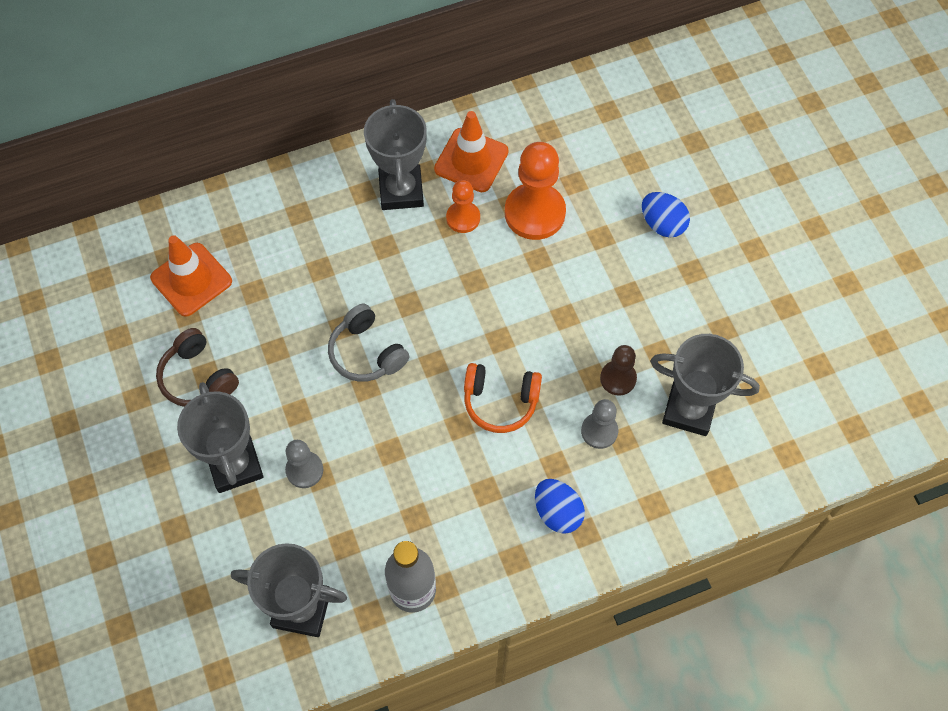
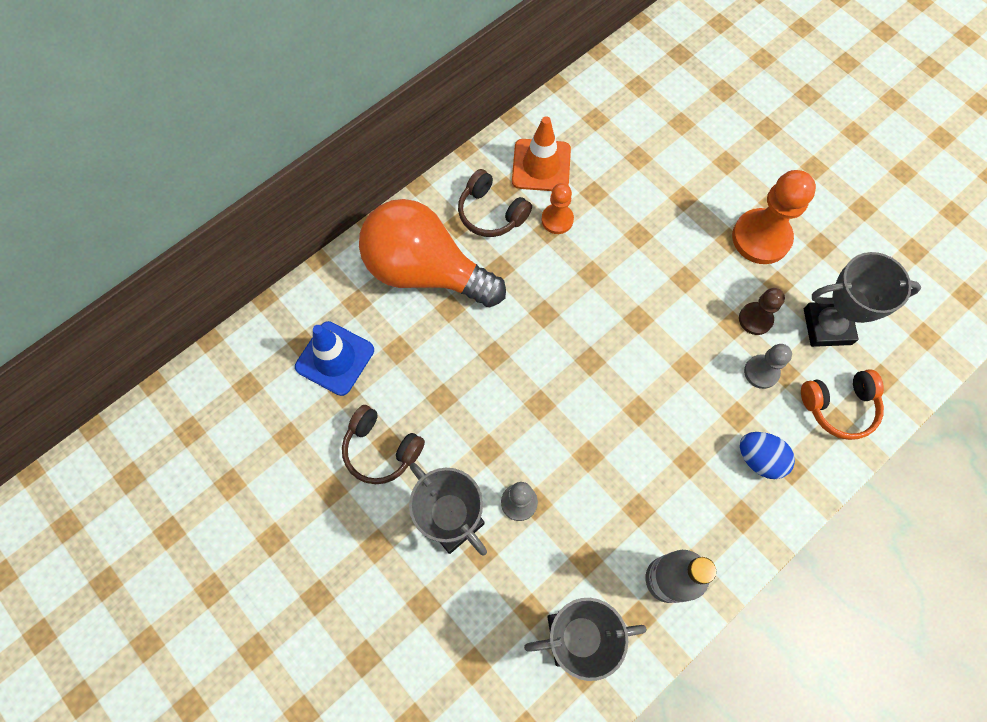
camera: 20 degrees left, 5 degrees up
(191, 280) = (335, 358): orange traffic cone -> blue traffic cone
(312, 226) = (425, 271): none -> orange light bulb
(367, 352) = (526, 371): grey headphones -> none
(401, 191) = (491, 213): grey trophy -> brown headphones
(500, 401) = (664, 375): orange headphones -> orange headphones (839, 406)
(534, 213) = (617, 195): orange pawn -> orange pawn (761, 238)
(662, 224) = (729, 170): blue egg -> none

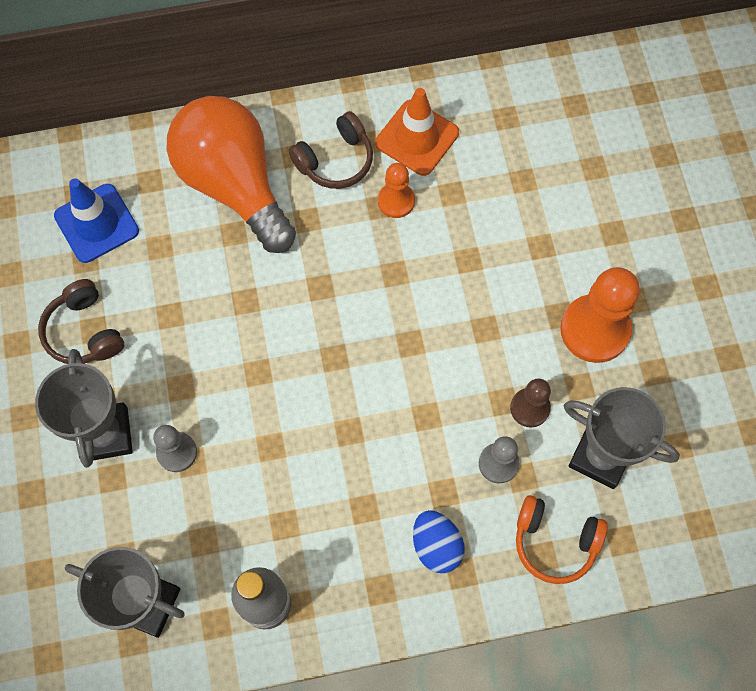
camera: 30 degrees right, 0 degrees up
(491, 213) = (335, 160): brown headphones -> brown headphones turned 105 degrees counterclockwise

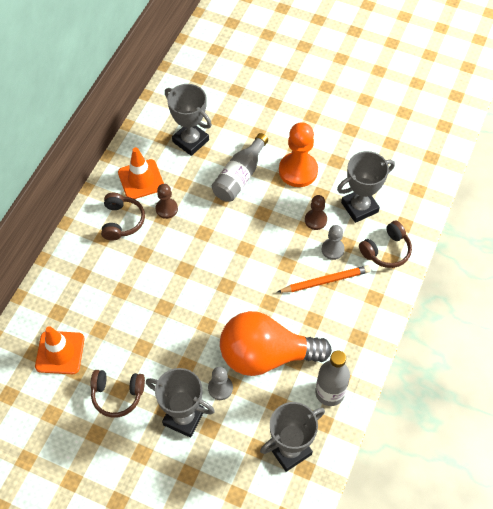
camera: 55 degrees left, 10 degrees down
(96, 223) = (60, 352): blue traffic cone -> orange traffic cone
(234, 184) = (95, 274): orange light bulb -> orange light bulb (266, 355)
(396, 201) = (166, 209): orange pawn -> brown pawn
(436, 546) = (353, 300): blue egg -> none
(439, 487) = (325, 281): none -> orange pencil
(521, 258) = (239, 176): none -> grey bottle
(529, 155) = (190, 141): none -> grey trophy
(555, 542) = (386, 250): orange headphones -> brown headphones

